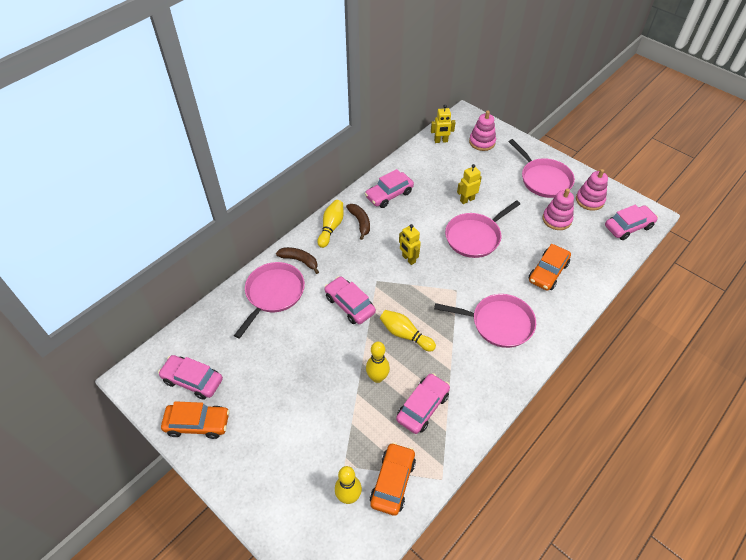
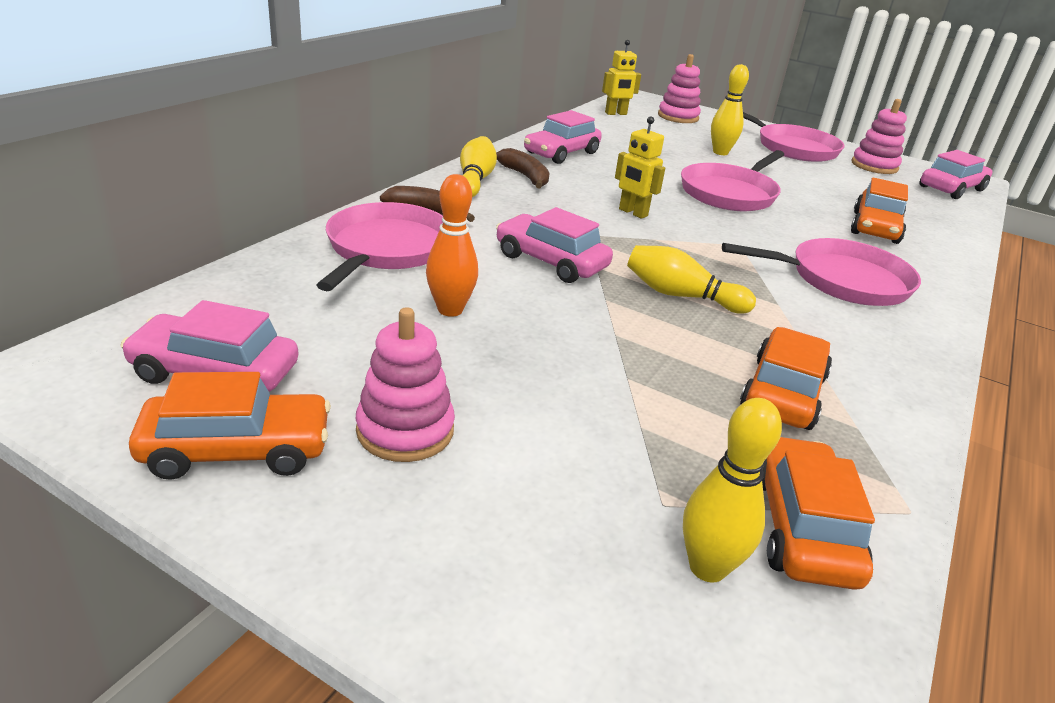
camera: 15 degrees left, 20 degrees down
(292, 342) = (450, 310): none -> orange bowling pin
(377, 377) = (660, 353): yellow bowling pin -> yellow bowling pin (720, 152)
(422, 407) = (783, 393): pink car -> orange car
(467, 200) = (691, 161): yellow robot -> none
(556, 219) = (842, 180): pink stacking toy -> pink stacking toy (405, 430)

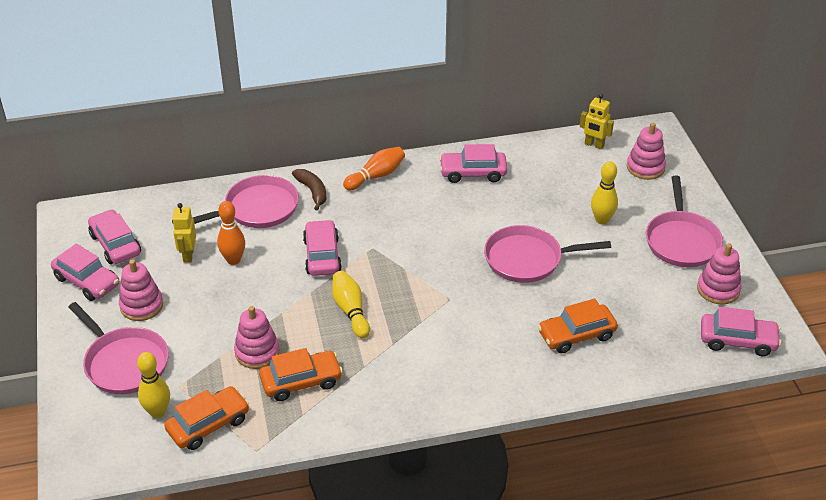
camera: 50 degrees right, 10 degrees up
(237, 450) = (87, 281): orange car -> pink car
(475, 180) = (376, 176): yellow bowling pin -> orange bowling pin
(525, 176) = (412, 185): brown banana -> none
(633, 213) = (428, 244): yellow robot -> yellow robot (188, 255)
(674, 392) = (257, 352): none -> pink stacking toy
(842, 280) = (463, 353): pink pan -> pink pan (124, 363)

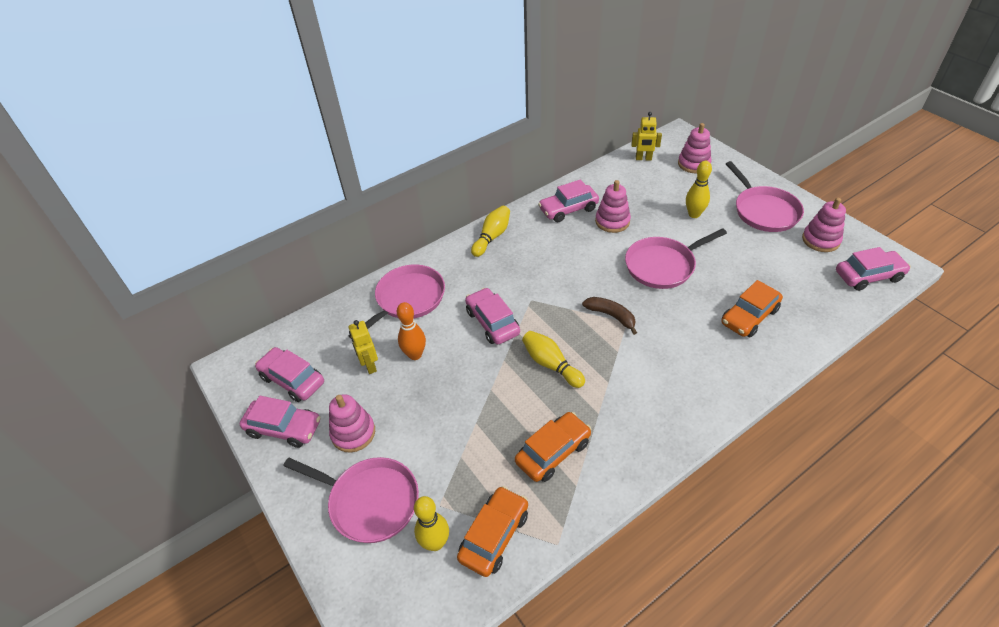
camera: 20 degrees left, 5 degrees up
(257, 352) = (493, 438): pink stacking toy -> pink stacking toy (612, 221)
(312, 191) = (447, 268): brown banana -> brown banana (611, 316)
(376, 176) = (492, 237): orange bowling pin -> yellow bowling pin

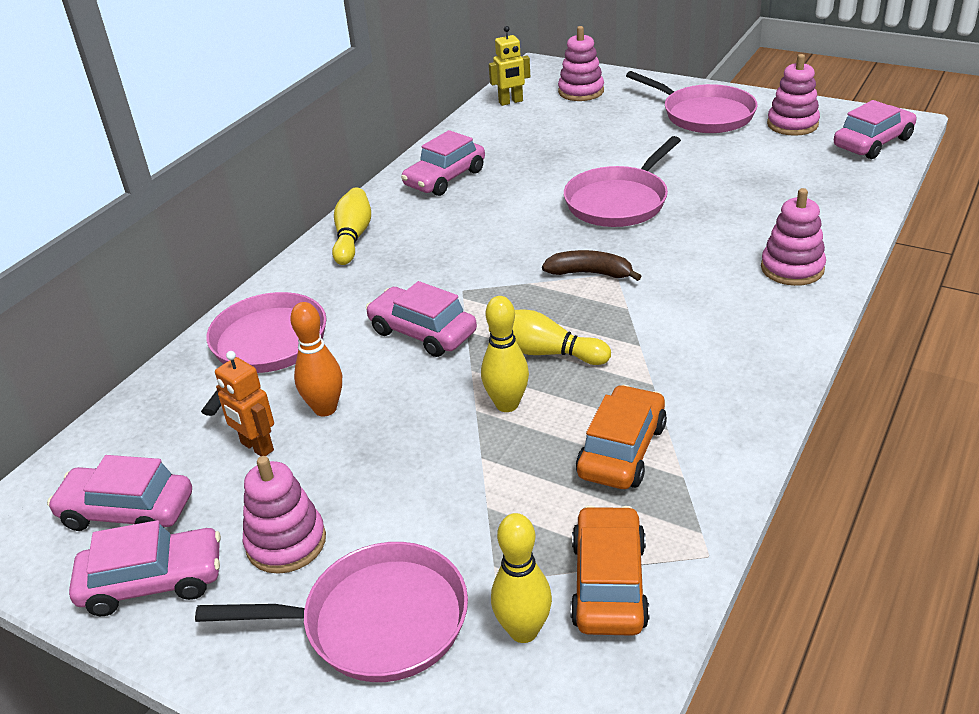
camera: 25 degrees left, 10 degrees down
(369, 365) = (256, 447): yellow robot -> orange robot
(612, 221) = (516, 175): pink stacking toy -> pink stacking toy (792, 268)
(694, 214) = (619, 140): yellow bowling pin -> yellow bowling pin (507, 404)
(749, 316) = (767, 220): orange car -> none

